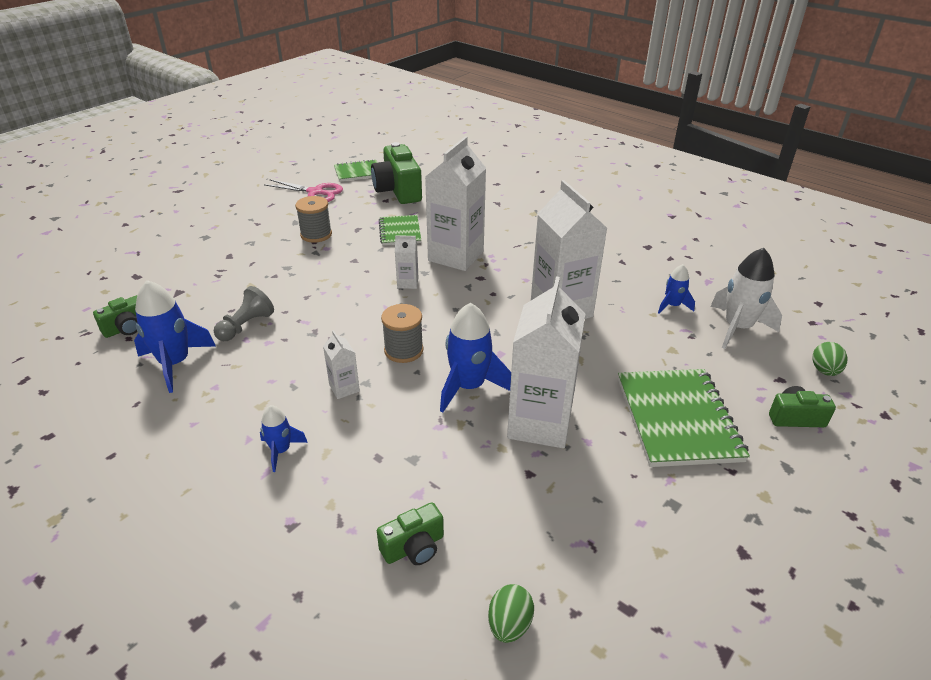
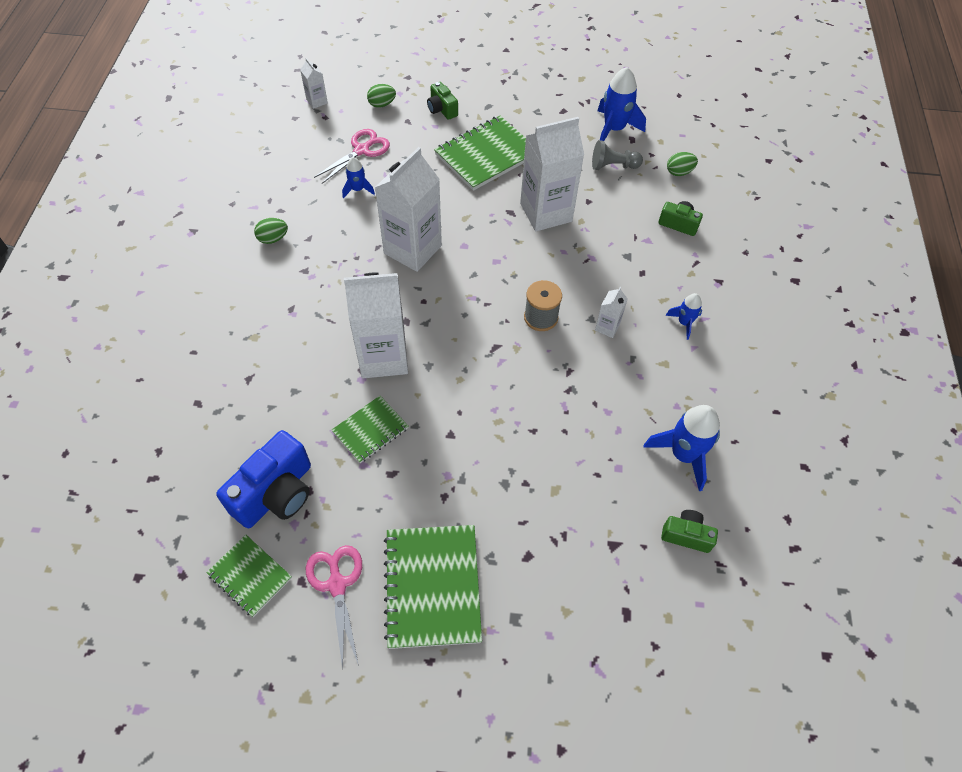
camera: 125 degrees left, 20 degrees up
(246, 326) = (605, 444): grey pawn -> grey pawn (613, 166)
(267, 218) = (432, 586): none -> green notebook
(316, 234) = (430, 505): grey spool -> none
(398, 190) = (276, 493): green camera -> blue camera
(407, 283) = (454, 368): white carton -> white carton (317, 101)
(469, 387) = (545, 261): blue rocket -> blue rocket (614, 129)
(635, 245) = (273, 239): none -> green egg
(737, 328) = (361, 150): white rocket -> pink scissors

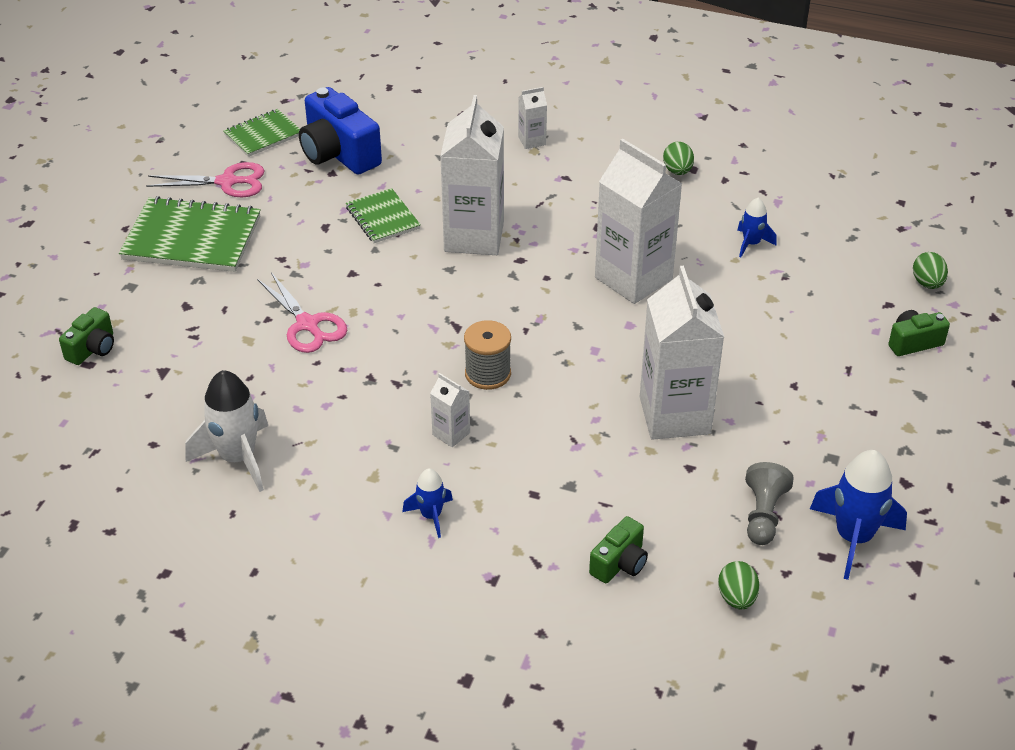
camera: 105 degrees right, 15 degrees down
(317, 101) = (936, 223): white carton -> white carton (532, 141)
(361, 150) = (828, 254): pink scissors -> pink scissors (307, 324)
(486, 155) = (805, 374): green notebook -> none
(683, 455) = (238, 458): blue rocket -> white rocket
(686, 535) = (141, 432): green camera -> green camera (92, 349)

